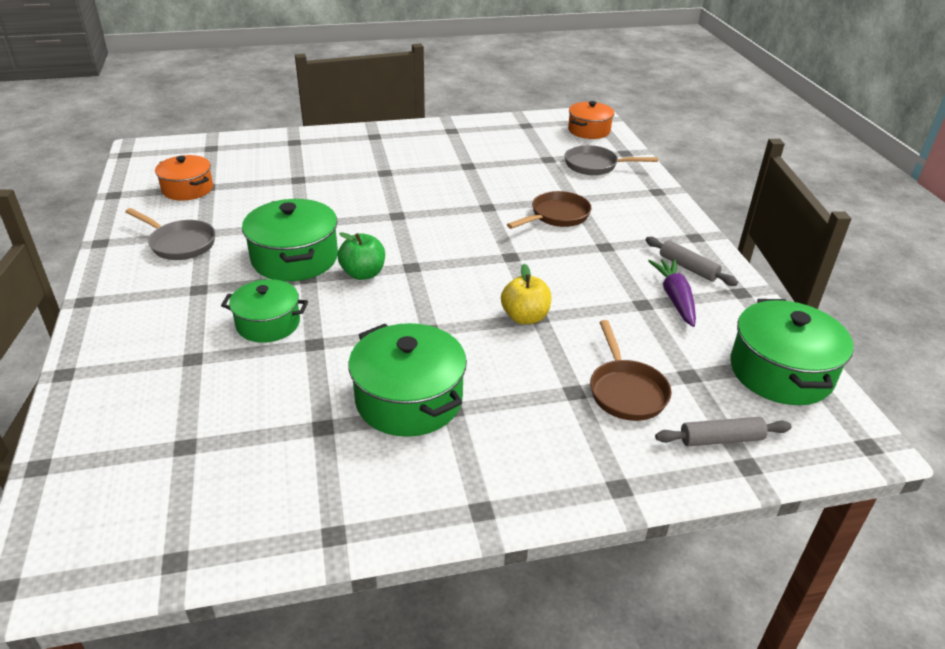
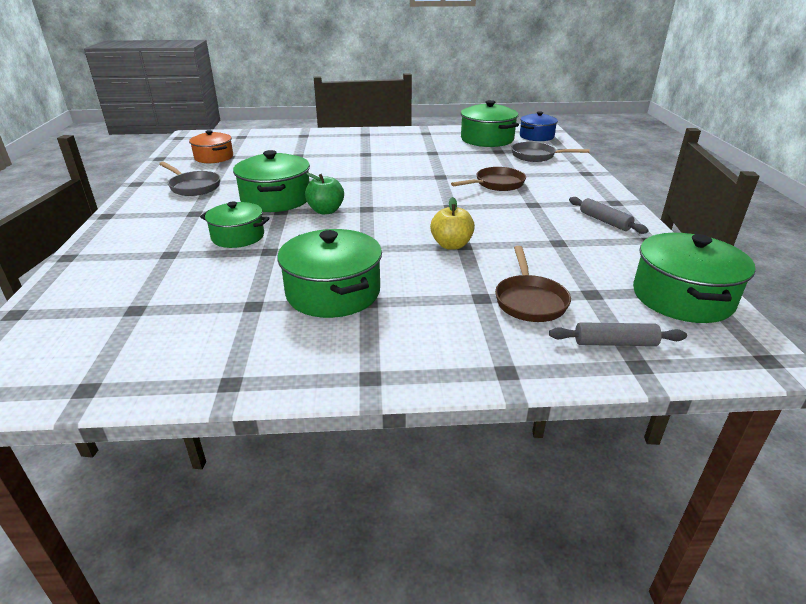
camera: 10 degrees right, 5 degrees down
(530, 138) = (487, 139): none -> green pot
(589, 130) = (536, 136): orange pot -> blue pot
(675, 298) = (589, 240): purple carrot -> none

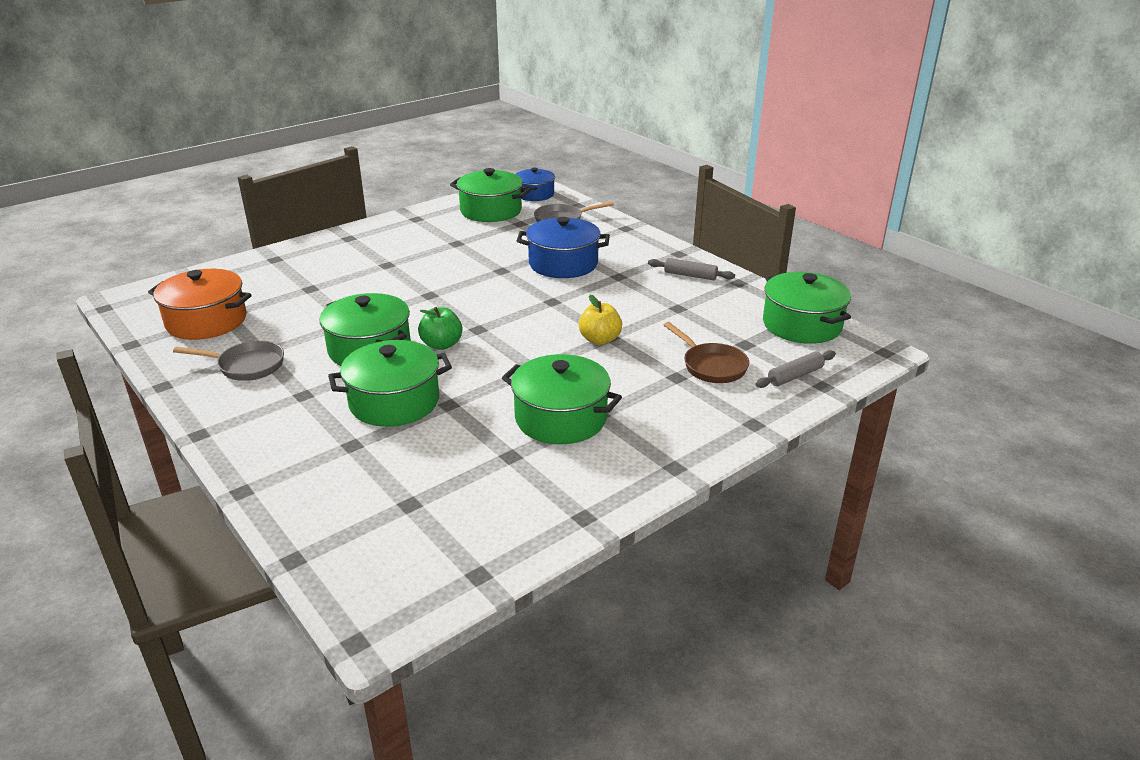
camera: 35 degrees left, 0 degrees up
(214, 157) = (206, 321): orange pot -> orange pot, size x1.52
(238, 236) = (394, 402): green pot -> green pot, size x1.52
(496, 184) = (563, 264): brown pan -> blue pot

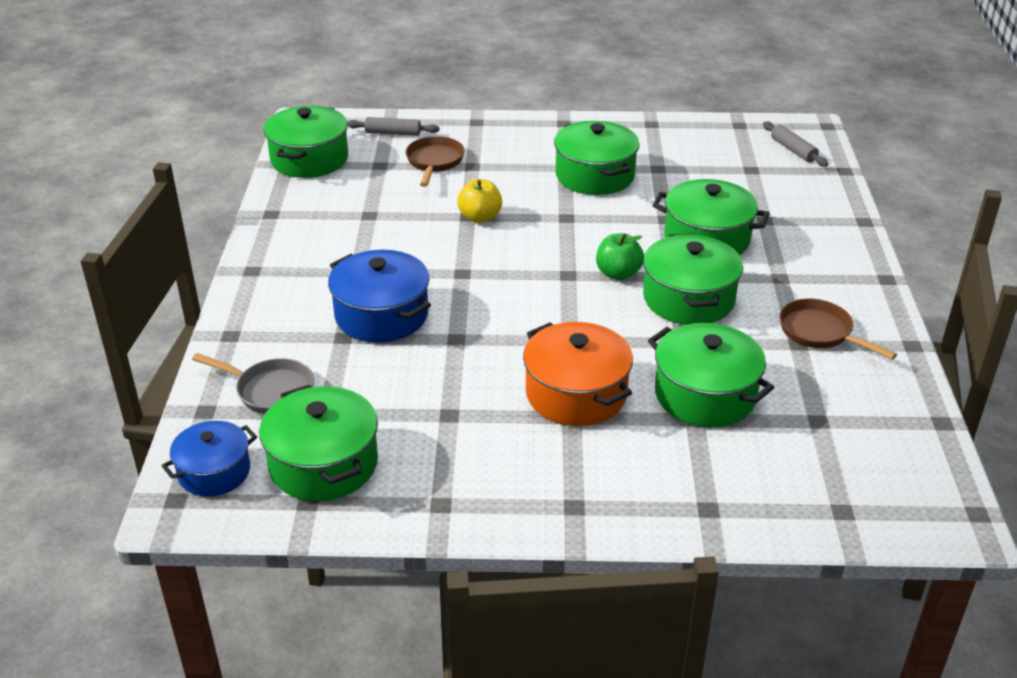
camera: 140 degrees left, 5 degrees up
(206, 321) = (844, 420): orange pot -> orange pot (576, 394)
(246, 366) = (820, 333): grey pan -> brown pan
(312, 301) = (705, 395): none -> green pot
(690, 275) = (294, 241): grey rolling pin -> grey rolling pin (793, 150)

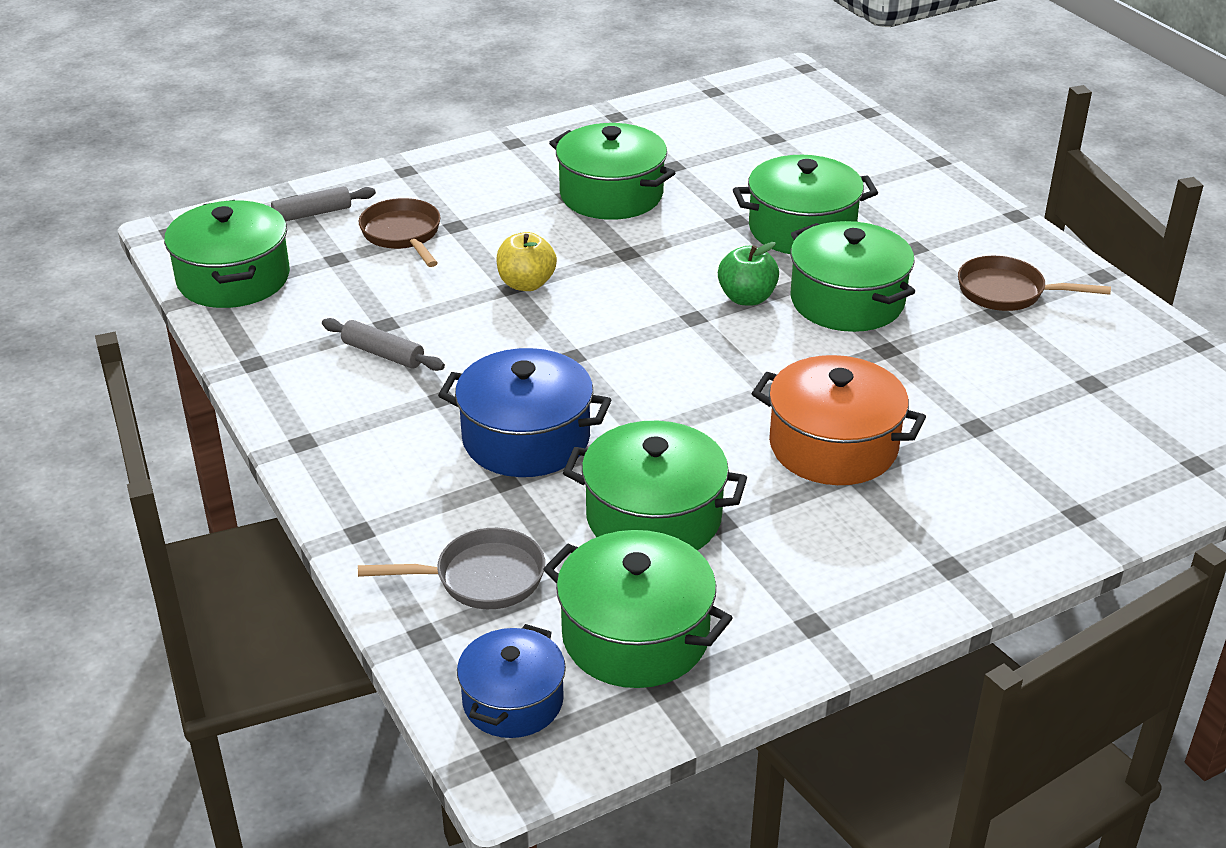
camera: 30 degrees left, 0 degrees up
(705, 395) = (962, 398): green pot -> green pot (653, 517)
(793, 150) = (796, 104): grey rolling pin -> grey rolling pin (383, 354)

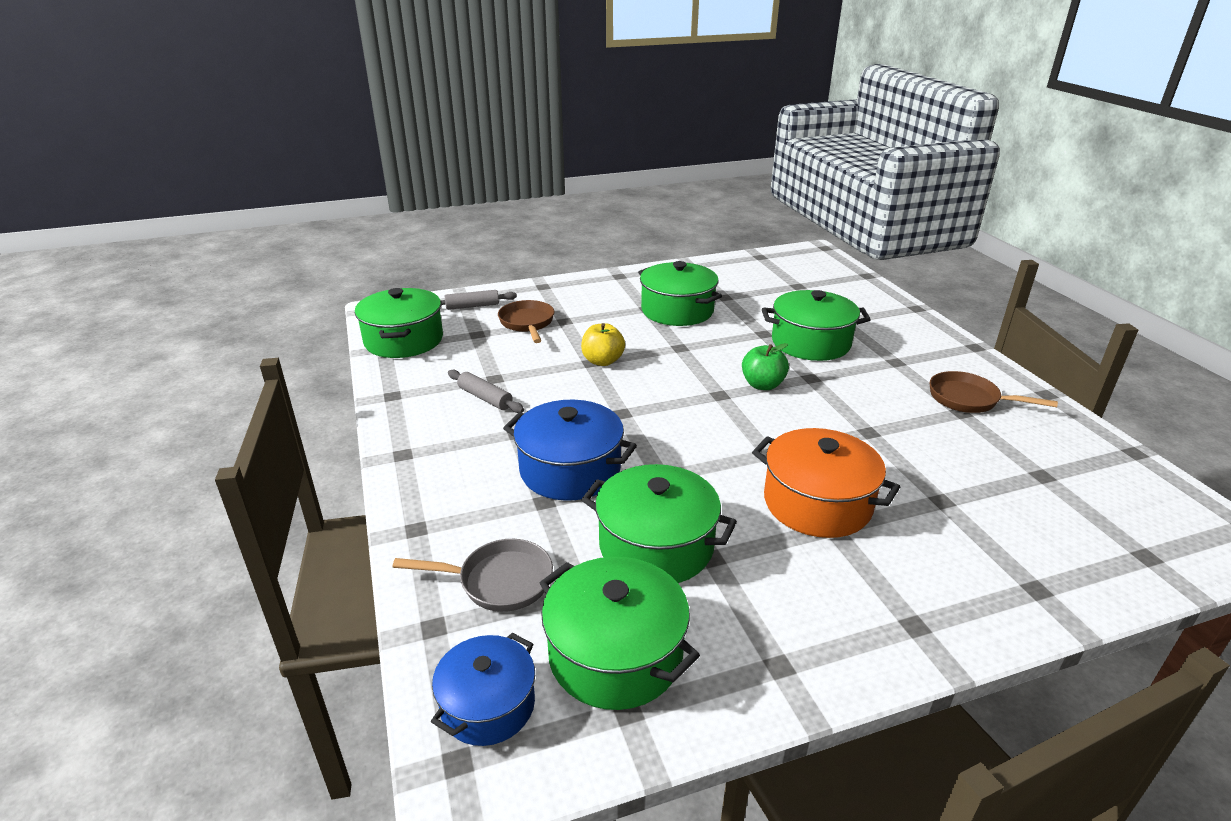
camera: 10 degrees right, 5 degrees down
(847, 301) = (840, 394): green pot -> none

